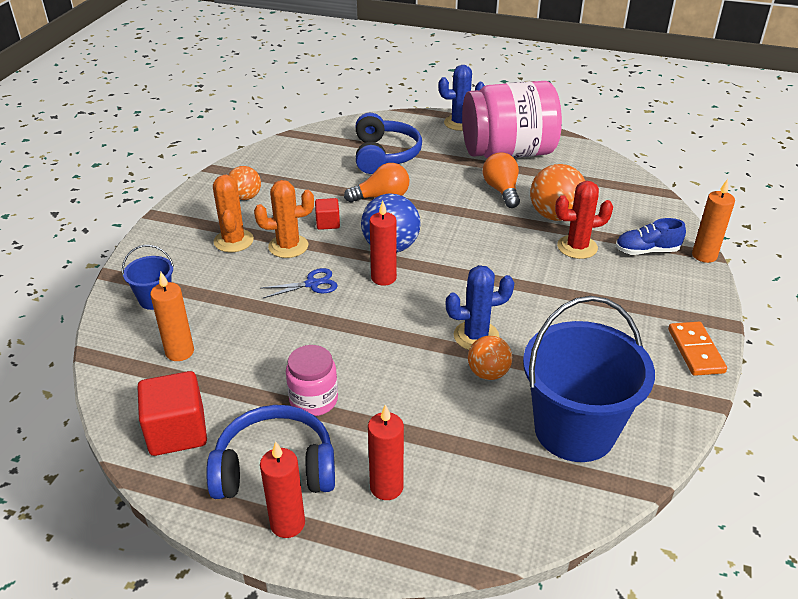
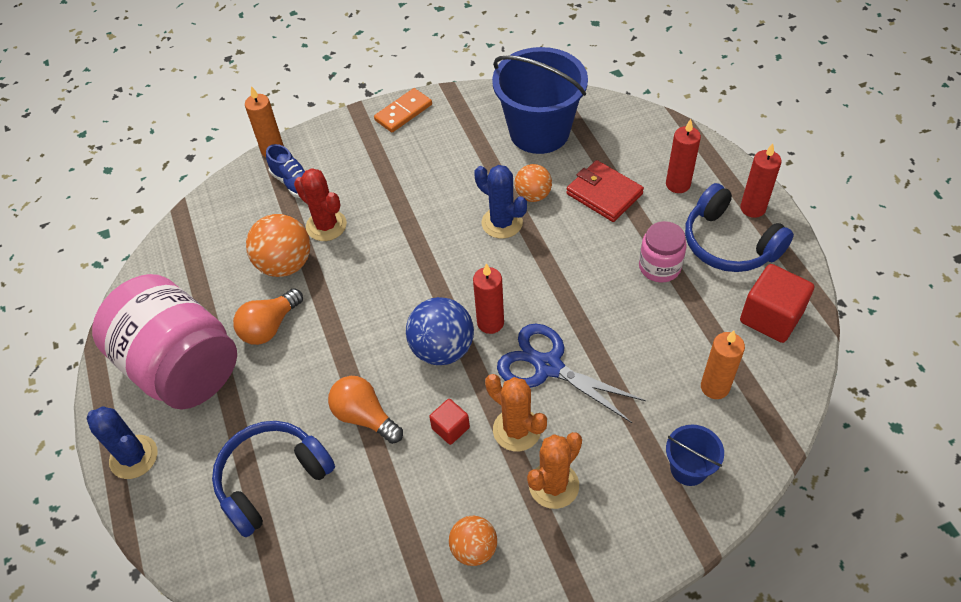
camera: 125 degrees left, 15 degrees up
(312, 284) = (548, 366): blue scissors -> blue scissors, size x1.79
(437, 422) = (604, 194): none -> red wallet

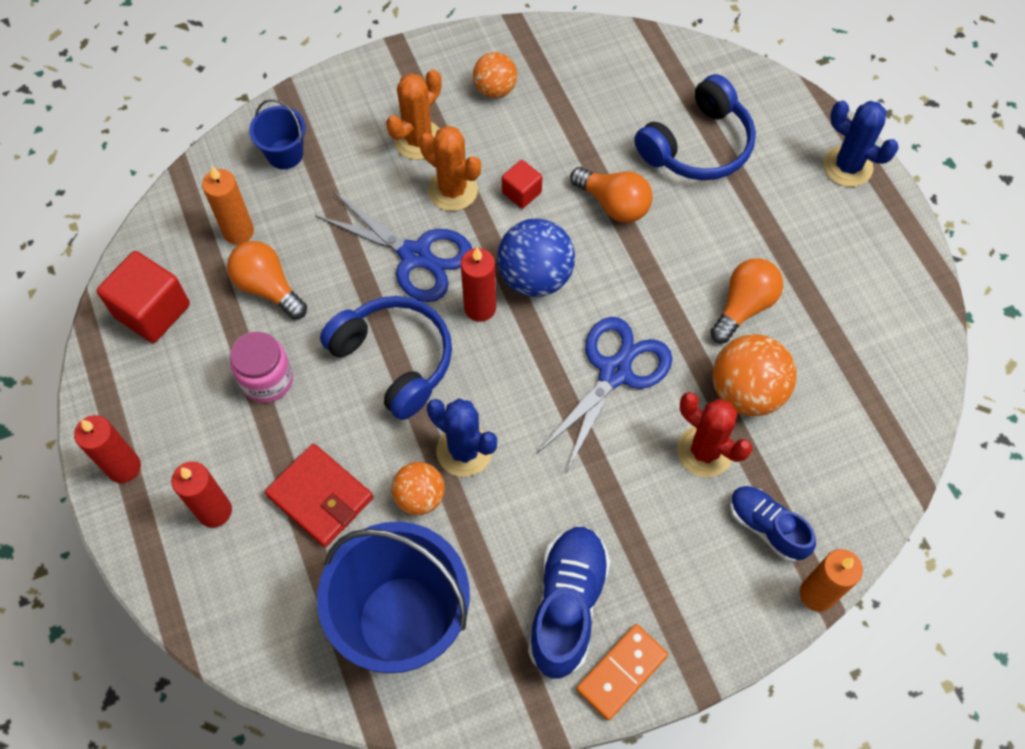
camera: 175 degrees right, 10 degrees up
(181, 366) = (833, 259): pink jar -> none
(384, 276) = (615, 372): none -> blue scissors
(434, 141) = (567, 605): none -> blue shoe
(675, 337) = (268, 288): none -> orange light bulb
(729, 243) = (172, 412): blue headphones -> blue headphones (395, 360)

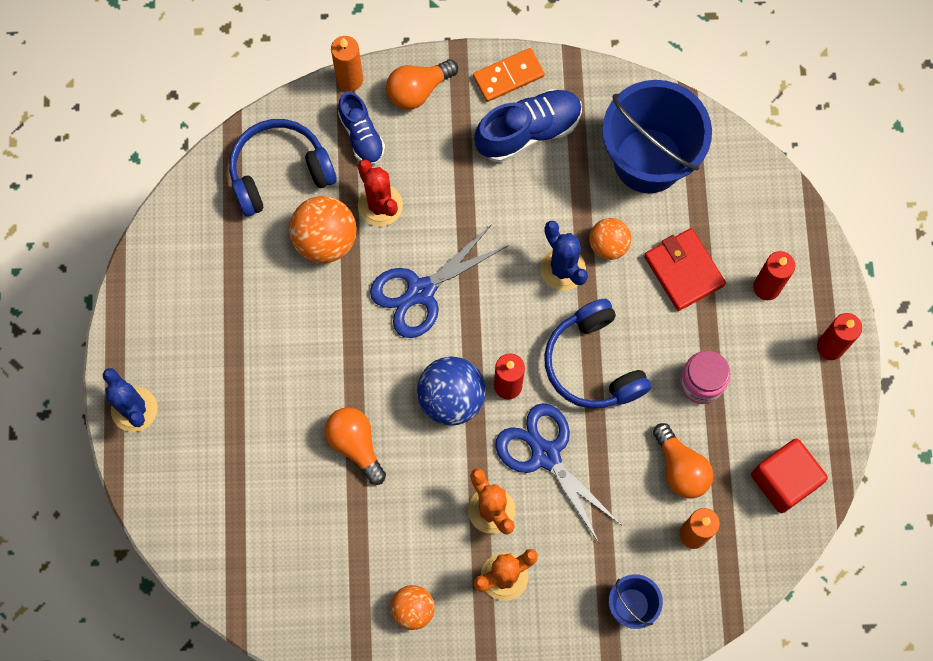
camera: 160 degrees left, 10 degrees up
(521, 192) = (431, 486): red cube -> none
(567, 605) = (528, 131): blue shoe -> blue shoe turned 150 degrees counterclockwise
(698, 146) = (254, 478): blue headphones -> blue headphones (279, 172)
(743, 306) = (292, 310): orange light bulb -> orange light bulb (418, 90)

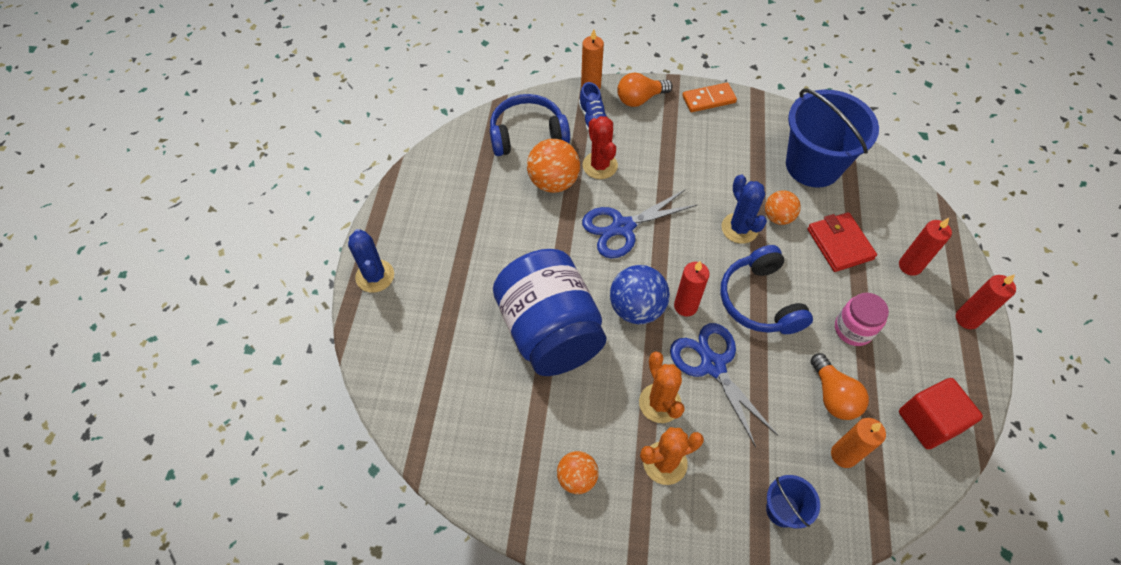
camera: 10 degrees right, 15 degrees down
(355, 445) = (550, 331): orange light bulb -> blue jar
(528, 131) = (720, 135): blue shoe -> none

